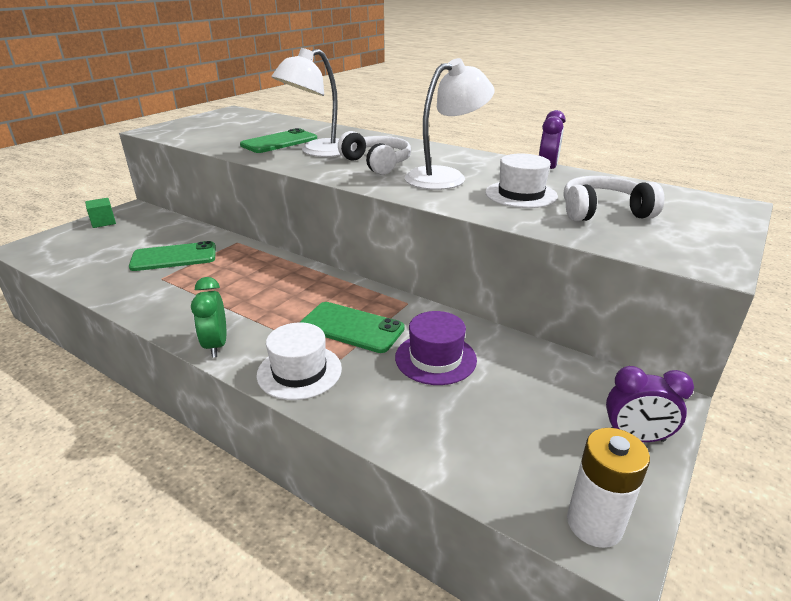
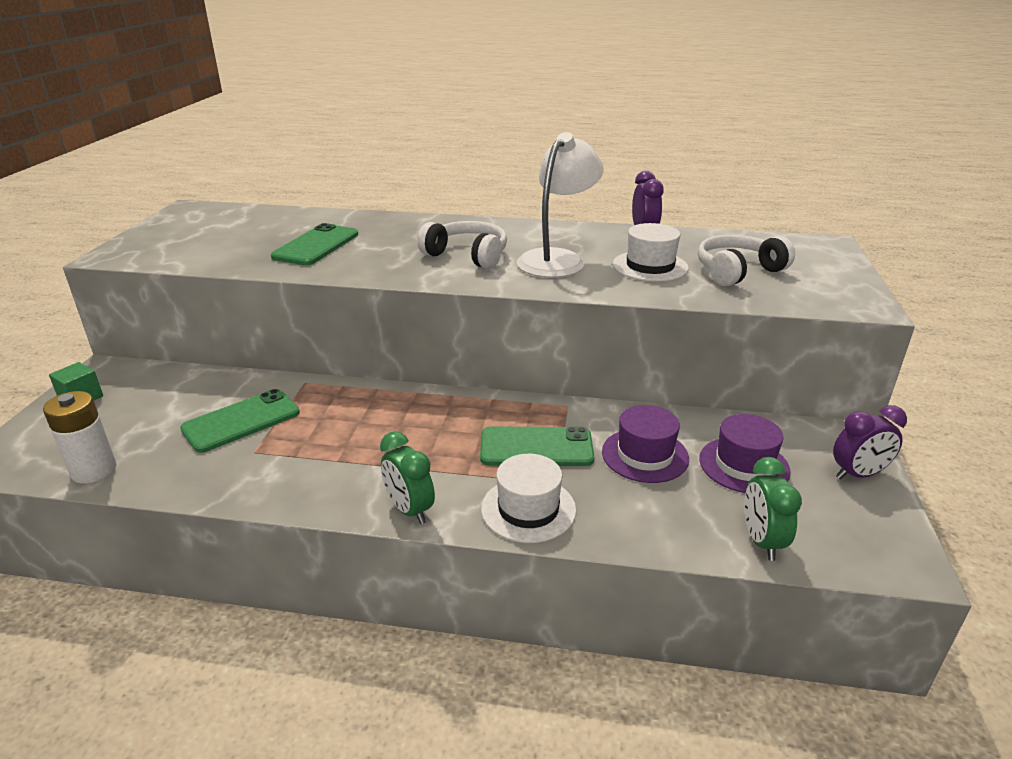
camera: 25 degrees left, 0 degrees up
(318, 152) = (381, 251): white lamp -> none
(474, 464) = (761, 541): none -> green clock
(520, 393) = (744, 465): none -> purple hat
(594, 523) = (884, 554): white battery -> white battery (94, 470)

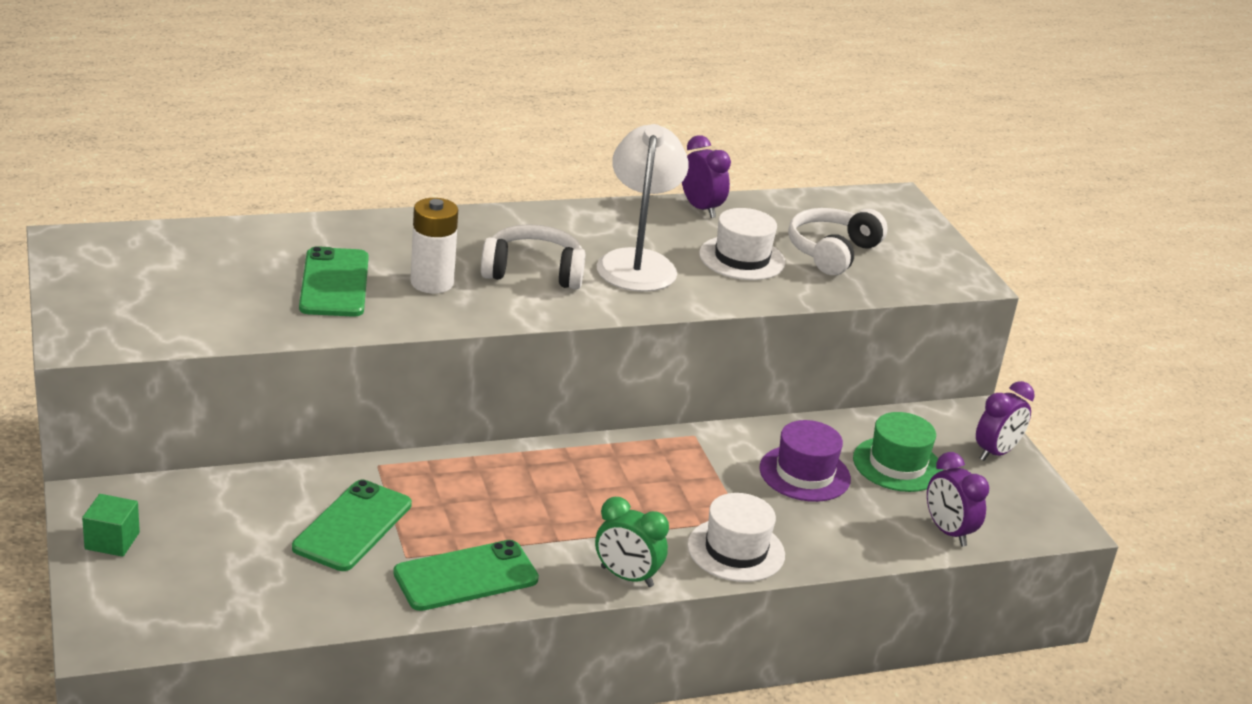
camera: 30 degrees left, 0 degrees up
(94, 470) = (245, 617): white battery -> white battery (432, 283)
(536, 447) = (697, 488): green phone -> green phone (466, 576)
(744, 465) = (897, 464): purple hat -> green hat
(761, 541) = (948, 532): green clock -> purple clock

